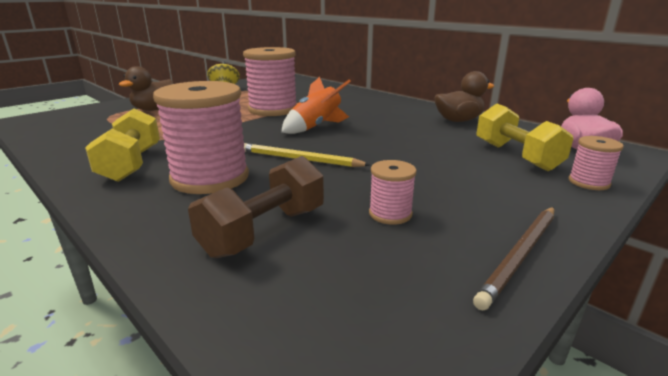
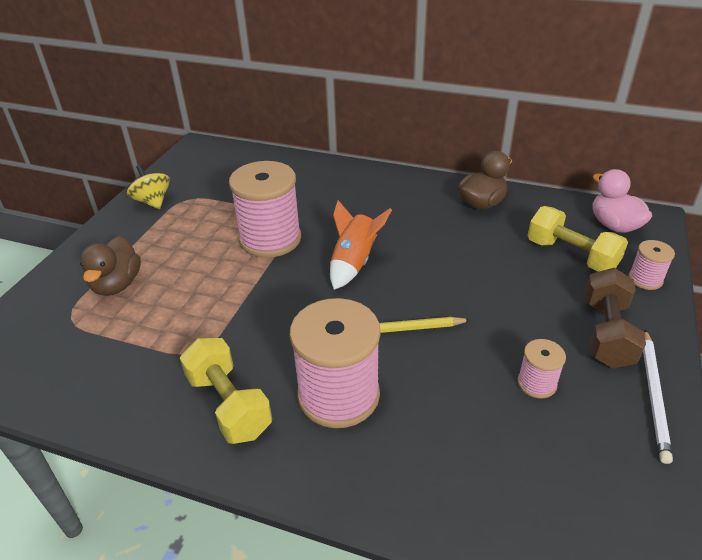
camera: 25 degrees left, 15 degrees up
(264, 231) = (462, 448): brown dumbbell -> brown dumbbell (606, 333)
(520, 255) = (654, 395): brown pencil -> white pencil

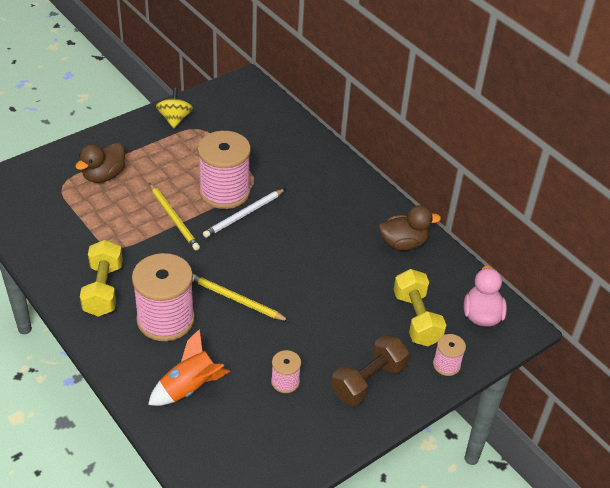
camera: 30 degrees right, 5 degrees up
(241, 287) = (174, 218): none -> yellow pencil
(354, 263) = (261, 240): orange rocket -> orange rocket (189, 388)
(654, 395) = (347, 431): white pencil -> white pencil (244, 215)

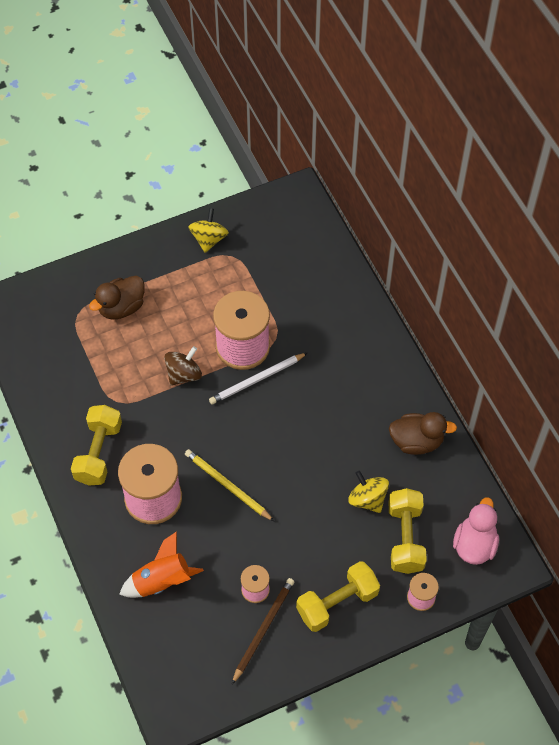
camera: 15 degrees right, 15 degrees up
(174, 218) = (184, 374): yellow pencil -> brown spinning top
(302, 414) = (263, 629): none -> brown pencil
(368, 381) = (337, 603): brown dumbbell -> yellow dumbbell
(372, 293) = (367, 499): none -> yellow spinning top

